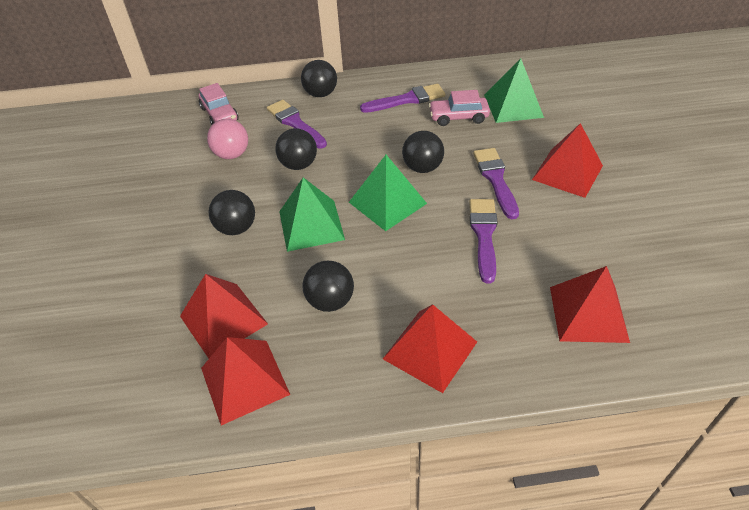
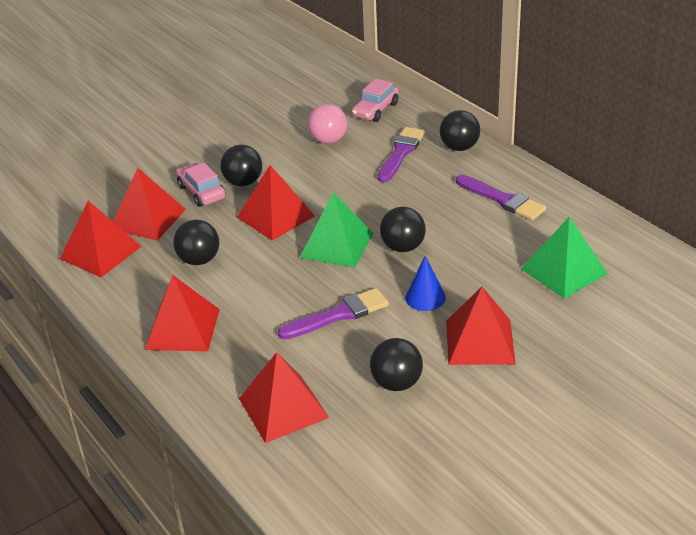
camera: 60 degrees right, 10 degrees down
(299, 165) = (345, 179): black ball -> black ball (396, 383)
(311, 225) = (275, 216): green pyramid -> red pyramid
(458, 117) = (505, 241): pink car -> pink car (201, 192)
(495, 179) = (425, 297): purple brush -> blue cone

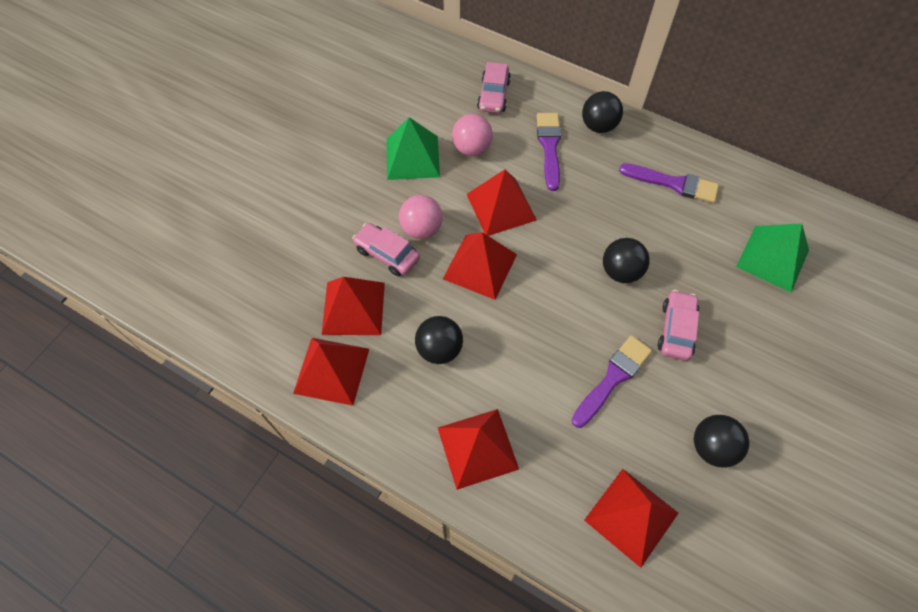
camera: 25 degrees left, 25 degrees up
(243, 182) = (421, 229): black ball -> pink ball
(337, 245) = (559, 287): green pyramid -> green pyramid (412, 157)
(425, 297) = (676, 330): blue cone -> pink car
(480, 342) = (752, 369): red pyramid -> red pyramid (501, 207)

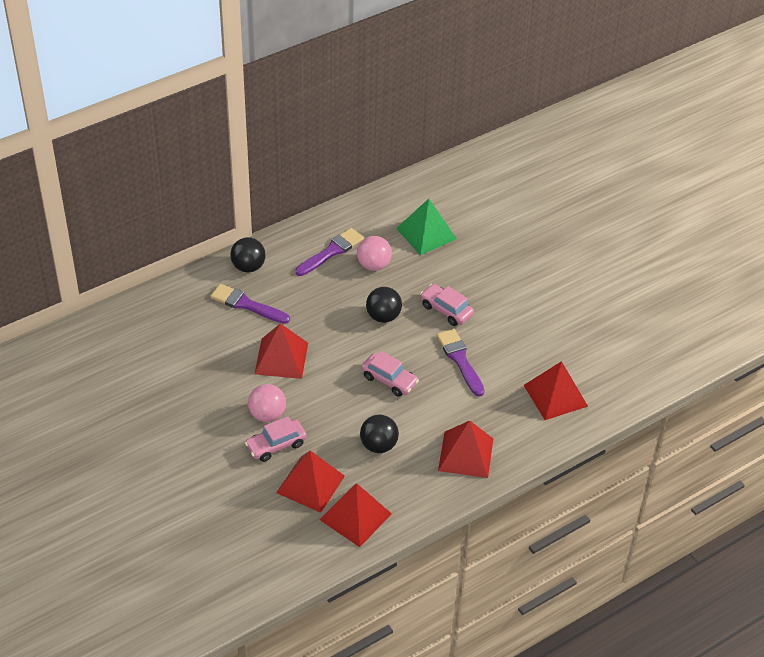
camera: 65 degrees left, 15 degrees down
(412, 157) = (193, 393): green pyramid -> none
(472, 148) = (212, 352): pink ball -> pink ball (373, 265)
(480, 266) = (325, 393): red pyramid -> none
(493, 95) = (168, 315): pink car -> pink car (389, 380)
(712, 447) = (535, 334): black ball -> none

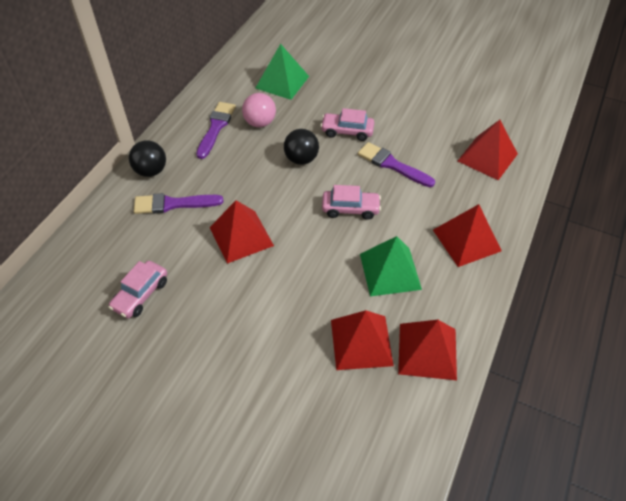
camera: 30 degrees left, 5 degrees up
(267, 414) = (268, 295): pink ball -> none
(276, 445) = (299, 321): pink car -> pink car (141, 294)
(378, 445) = (390, 271): black ball -> green pyramid

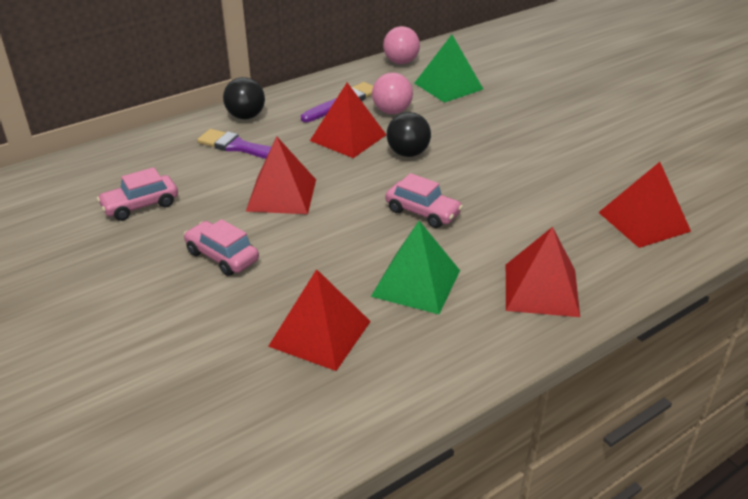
camera: 30 degrees right, 15 degrees down
(229, 70) = (401, 62): none -> pink ball
(347, 131) = (483, 146): pink car -> pink car (222, 256)
(392, 165) = (510, 190): purple brush -> none
(427, 351) = (390, 374): red pyramid -> red pyramid (348, 137)

